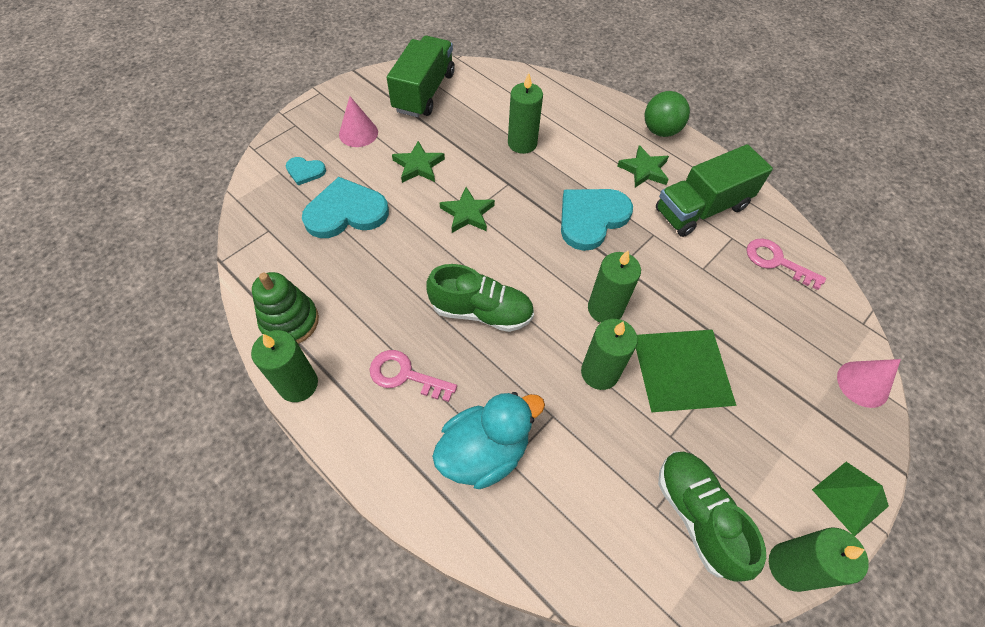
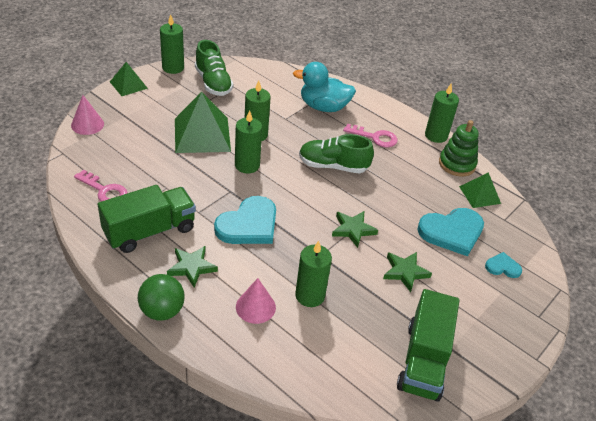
camera: 175 degrees right, 15 degrees down
(282, 267) = (480, 195): none -> green pyramid
(358, 133) = (473, 307): pink cone -> pink cone (255, 307)
(484, 452) = (323, 107): turquoise duck -> turquoise duck turned 45 degrees clockwise

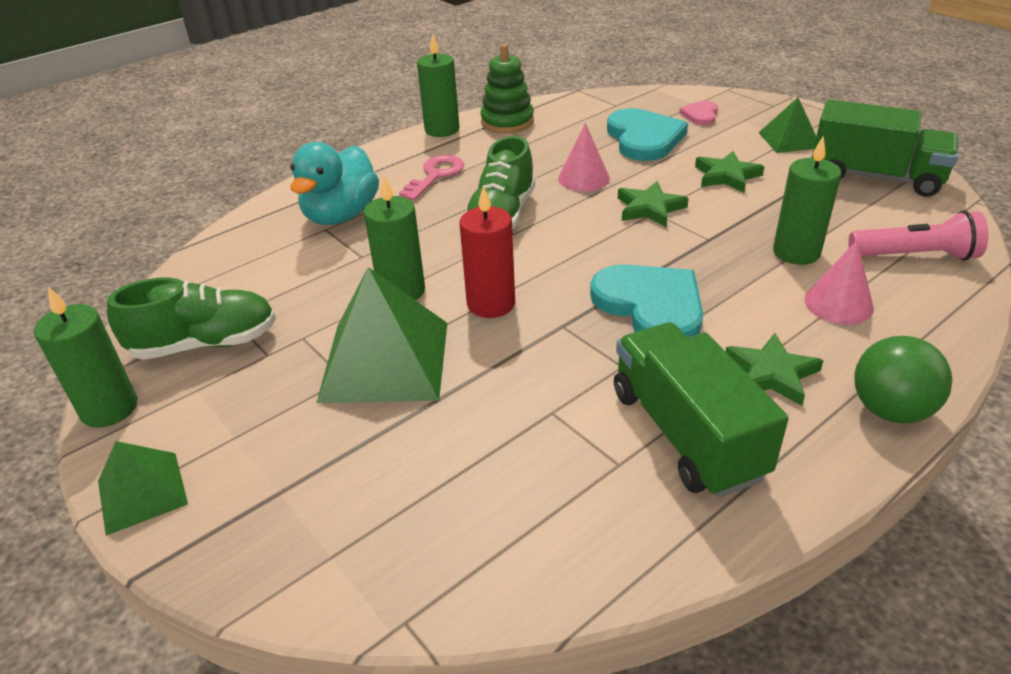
camera: 75 degrees left, 5 degrees down
(87, 124) = (290, 572): pink cone -> pink cone (583, 178)
(104, 191) = (562, 516): pink key -> none
(247, 165) = (491, 304): green candle -> red candle
(313, 359) = (915, 256): none -> pink flashlight
(480, 195) = (570, 114): green pyramid -> green pyramid (789, 140)
(502, 267) = (700, 115): turquoise heart -> pink heart

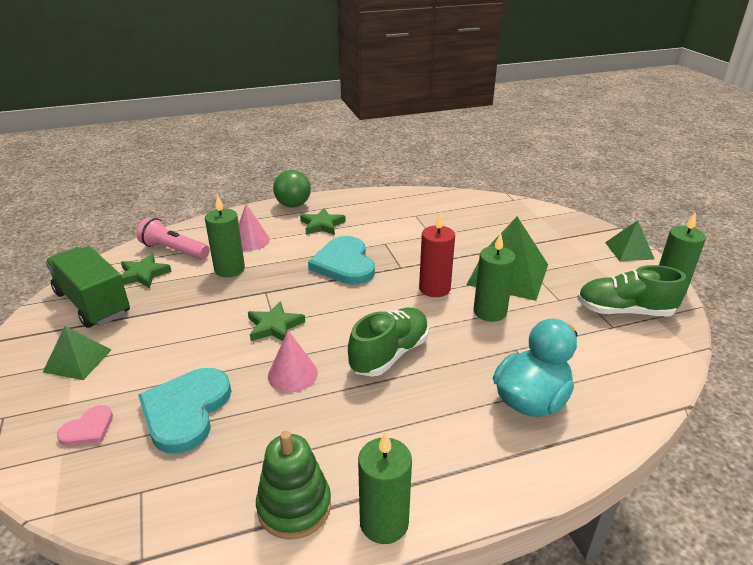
camera: 160 degrees left, 5 degrees down
(435, 175) = (425, 428): pink key -> none
(686, 433) = (380, 216): green truck -> none
(726, 176) = (183, 338): green star -> green star (143, 274)

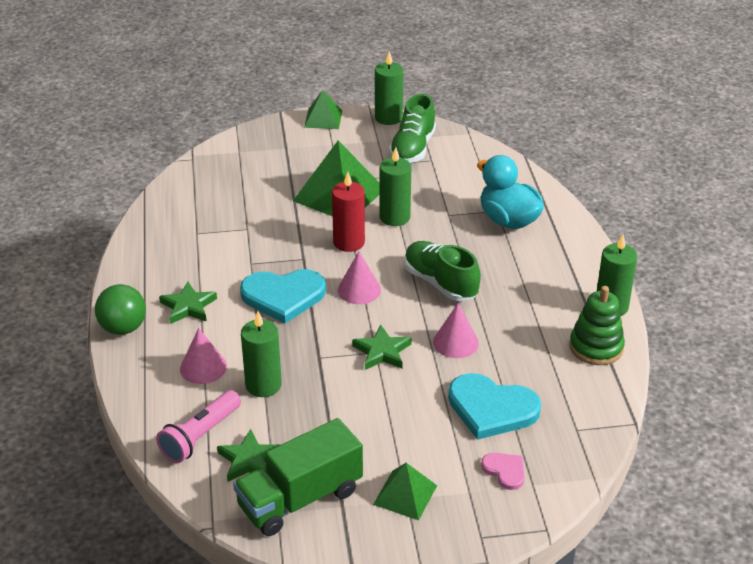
camera: 80 degrees left, 5 degrees up
(364, 302) = (359, 290): none -> pink cone

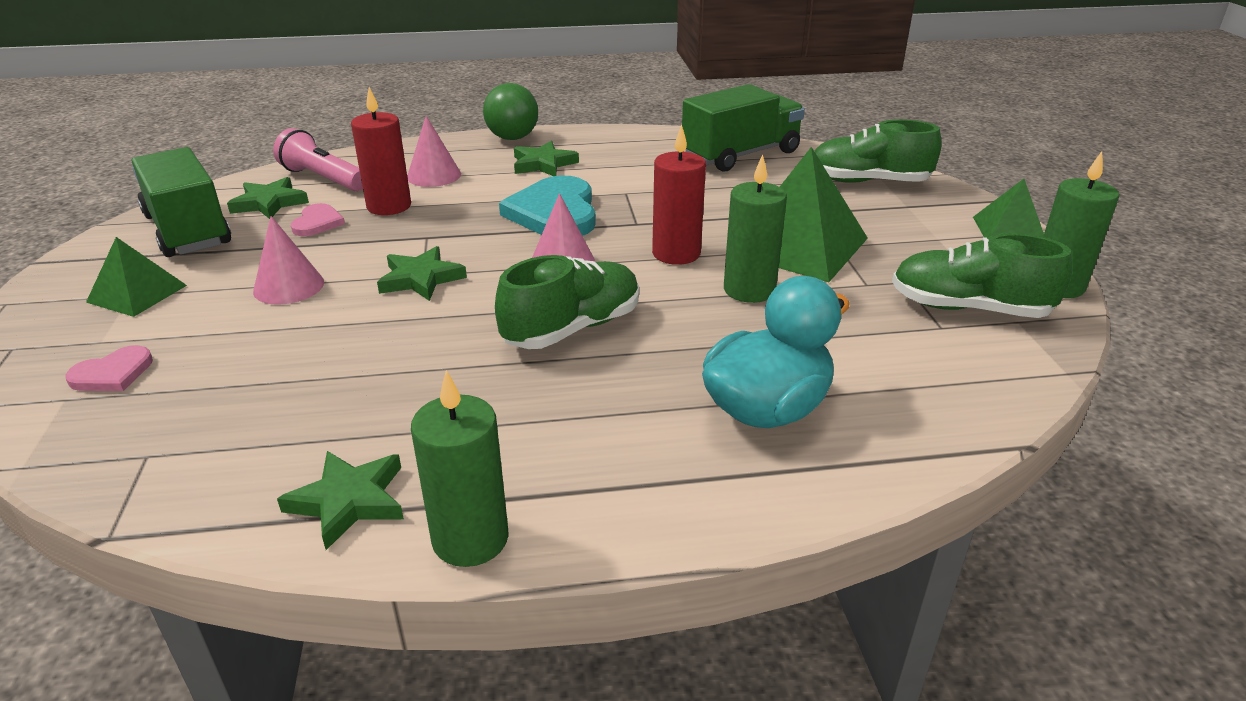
camera: 90 degrees right, 5 degrees down
(188, 206) = (741, 155): none -> green truck
(246, 157) = (868, 182): none -> green shoe
(263, 385) = (389, 206): green candle -> red candle
(291, 421) = (317, 223): none -> pink heart
(455, 342) = (420, 339): pink cone -> pink cone (289, 286)
(491, 408) = (252, 367): turquoise heart -> none
(596, 347) = (349, 501): green stacking toy -> green star

